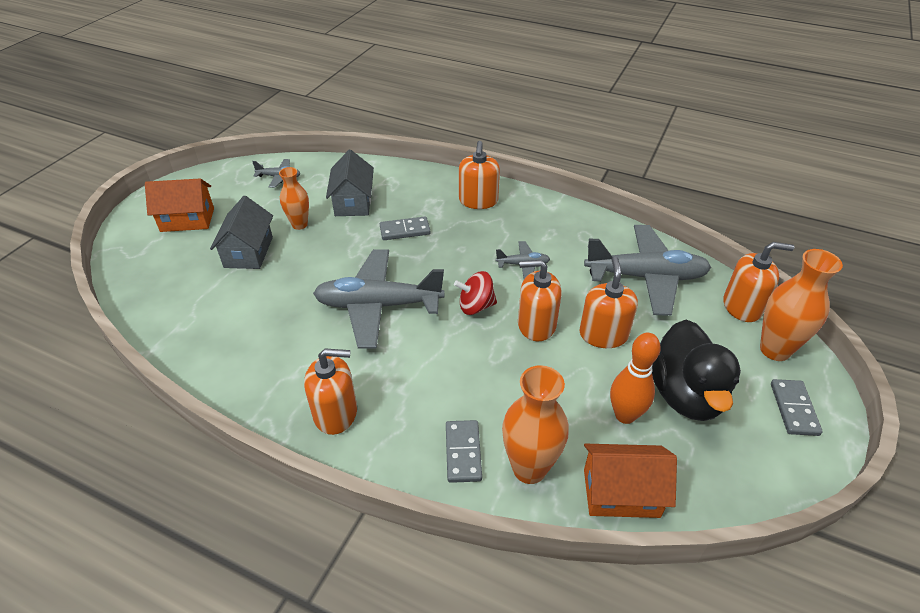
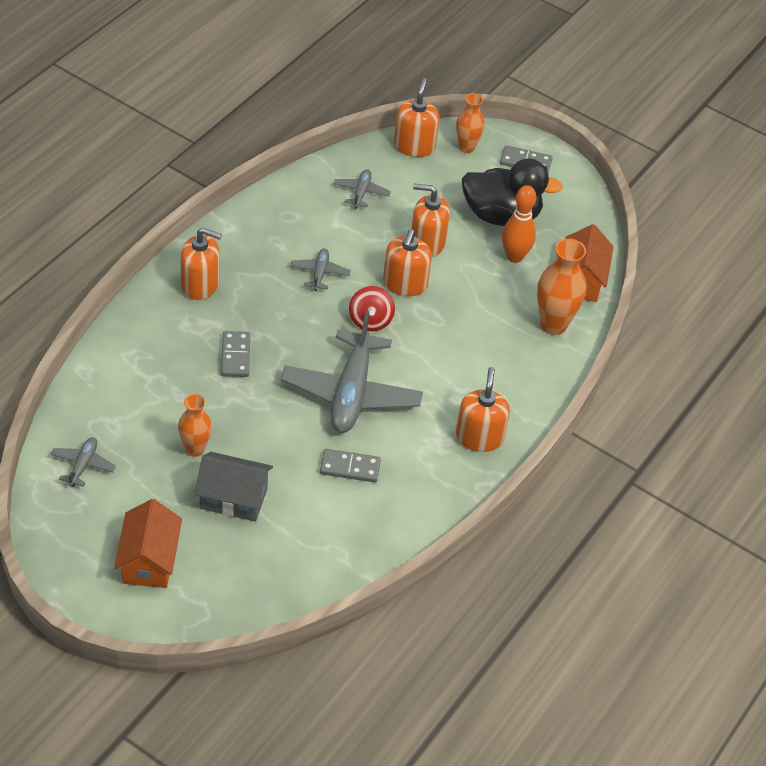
camera: 85 degrees left, 5 degrees up
(353, 202) = (165, 396): grey house -> none
(463, 452) = (533, 360): grey domino -> grey domino (350, 467)
(646, 277) = (361, 192): grey plane -> grey plane, size x0.45
(775, 350) = (466, 147): orange vase -> orange vase, size x0.64

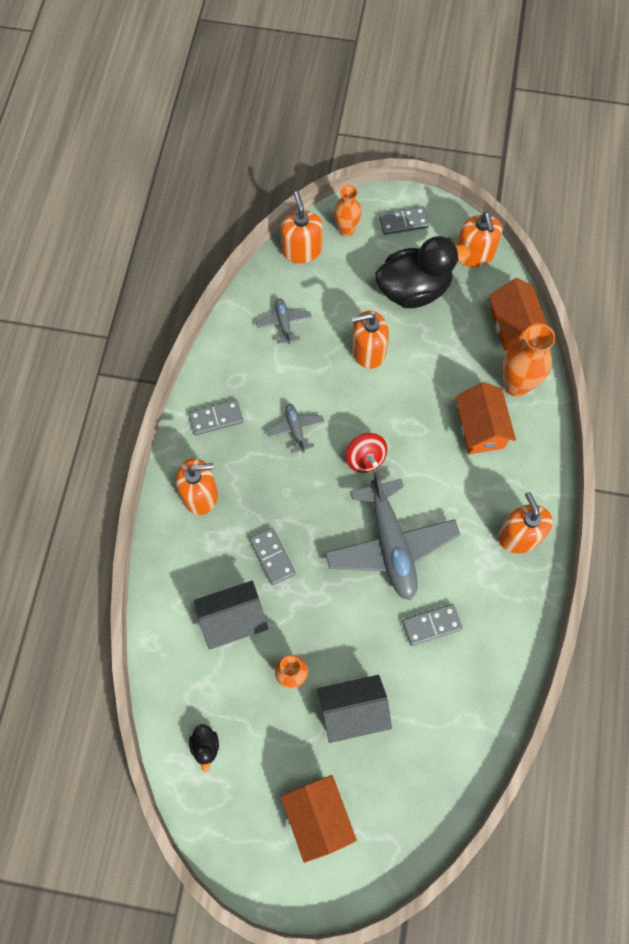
camera: 20 degrees left, 20 degrees up
(83, 465) = (205, 746): grey plane -> black duck
(169, 386) = (233, 620): none -> grey house
(252, 236) = (216, 418): none -> grey domino
(405, 284) = (373, 404): orange soap dispenser -> orange soap dispenser (474, 254)
(496, 343) = (480, 428): none -> orange house
(514, 256) = (447, 328): orange bowling pin -> none

